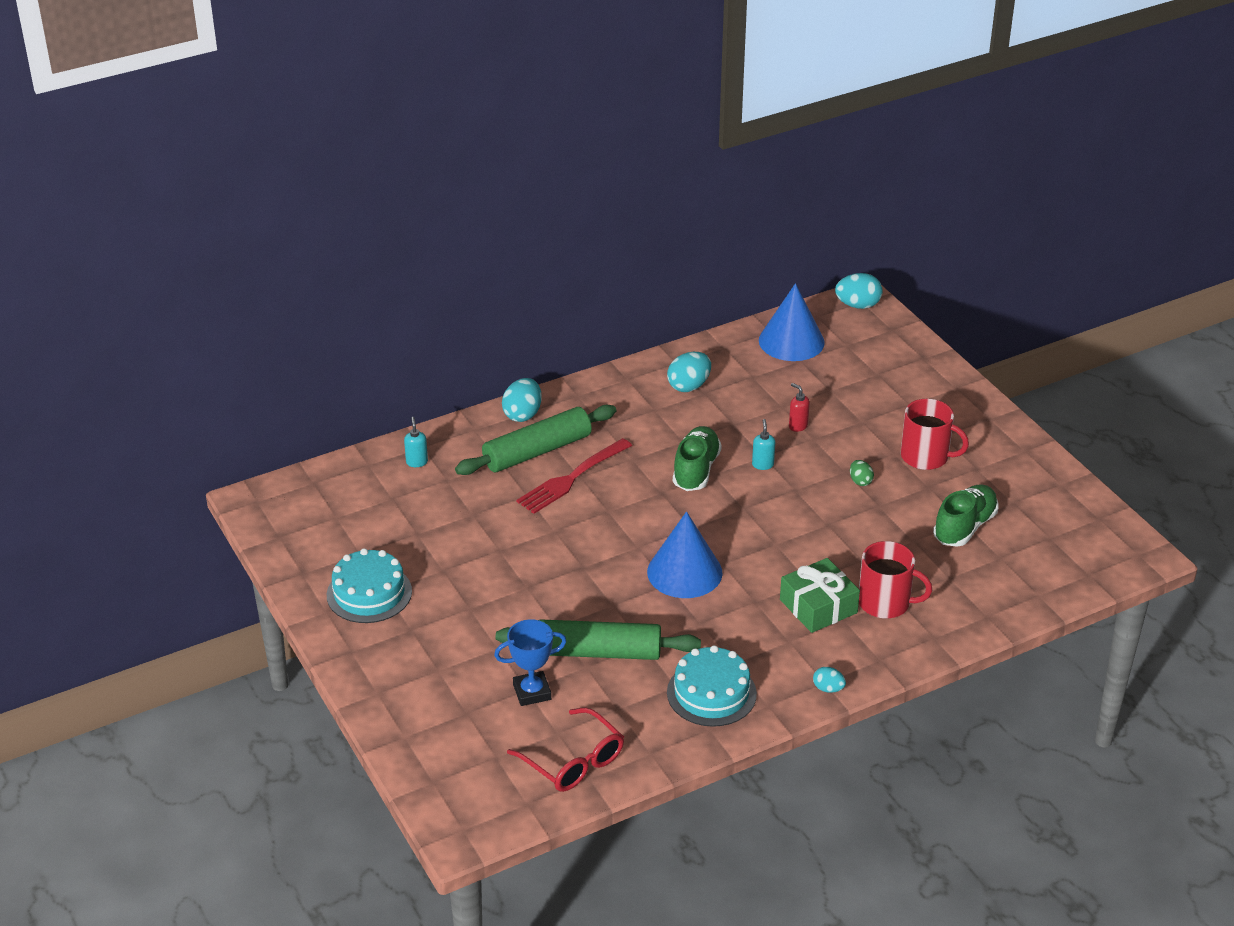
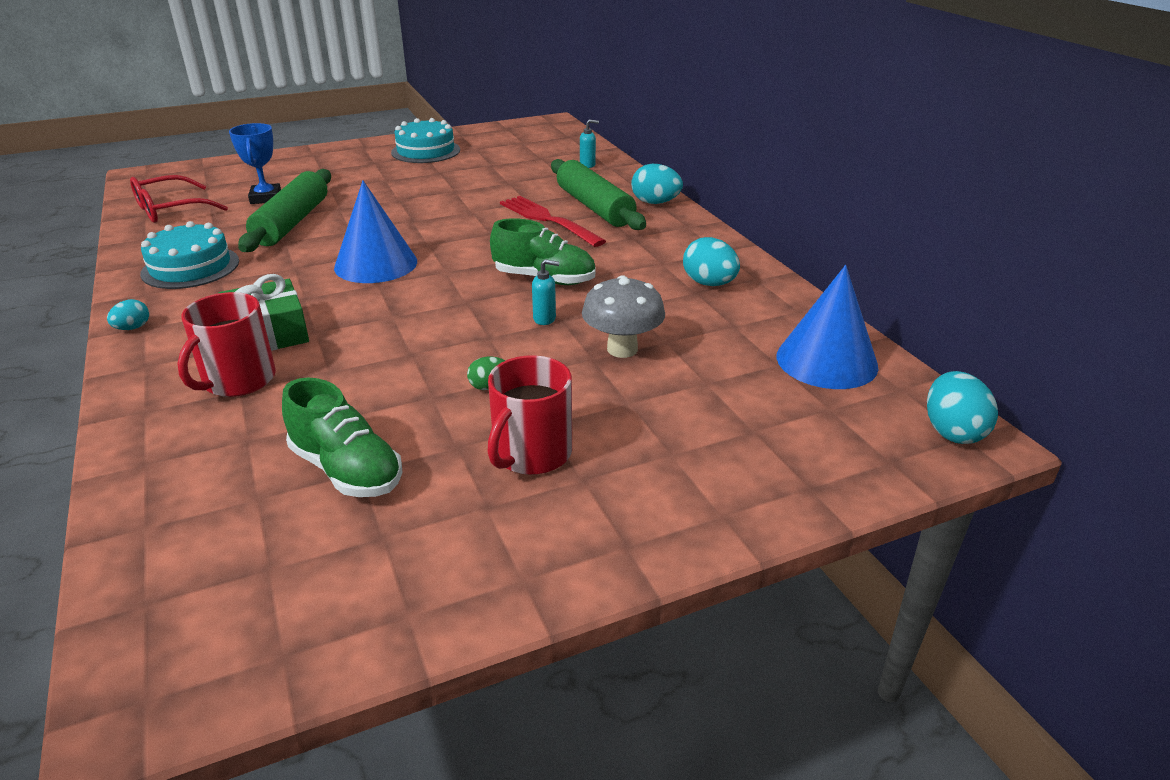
camera: 95 degrees right, 5 degrees down
(798, 426) = (622, 349): red soap dispenser -> grey mushroom

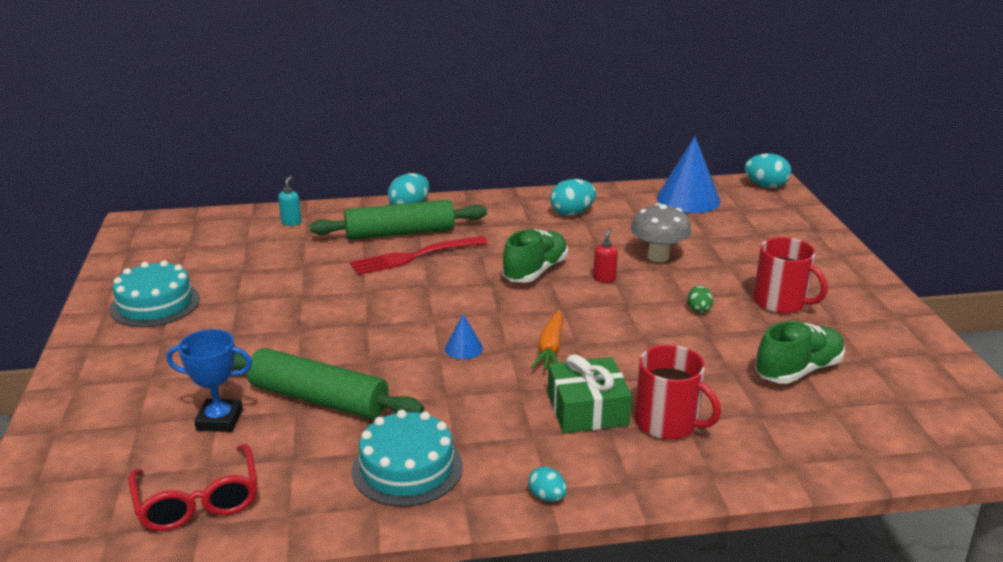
camera: 75 degrees left, 5 degrees down
(376, 264) = (463, 348): blue cone -> blue cone, size x0.46
(380, 304) = (550, 348): none -> orange carrot
(545, 319) = (604, 278): turquoise soap dispenser -> red soap dispenser

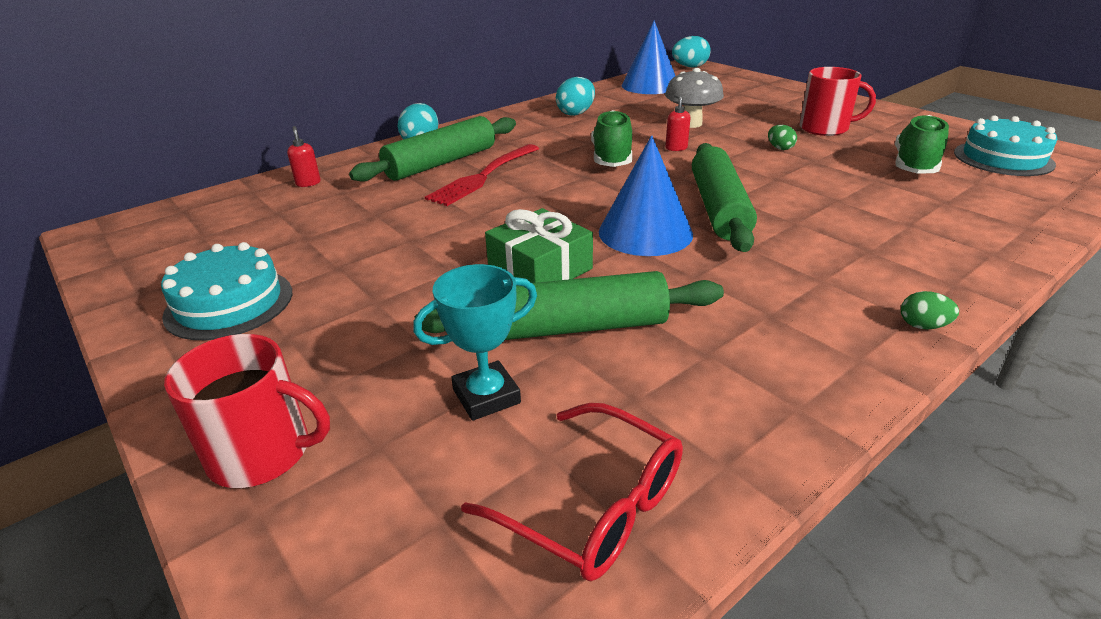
camera: 30 degrees left, 5 degrees up
(219, 420) = (486, 396): blue trophy -> turquoise trophy
(291, 222) = (308, 183): turquoise soap dispenser -> red soap dispenser
(407, 468) = (765, 356): turquoise cake -> turquoise cake (1003, 158)
(463, 348) = (645, 232): blue cone -> blue cone, size x2.17
(547, 497) = (922, 326): turquoise egg -> green egg
(550, 348) = (719, 208): orange carrot -> green rolling pin
(587, 409) = (827, 242): green gift -> green gift (540, 268)
(668, 423) = (900, 230): red mug -> red mug (262, 453)

